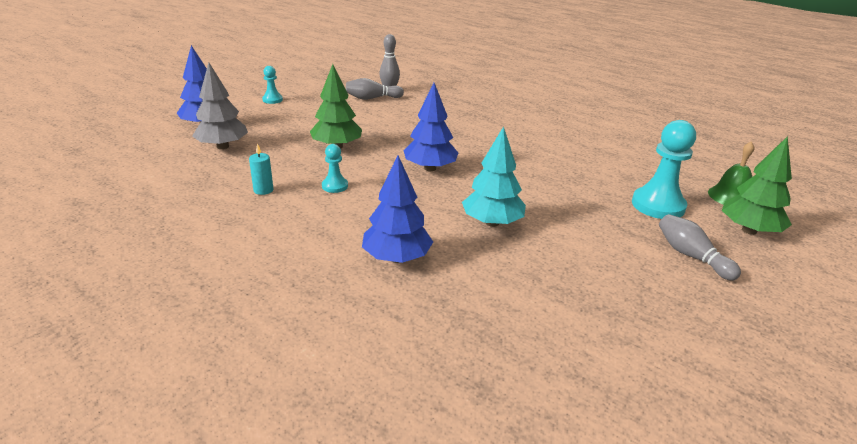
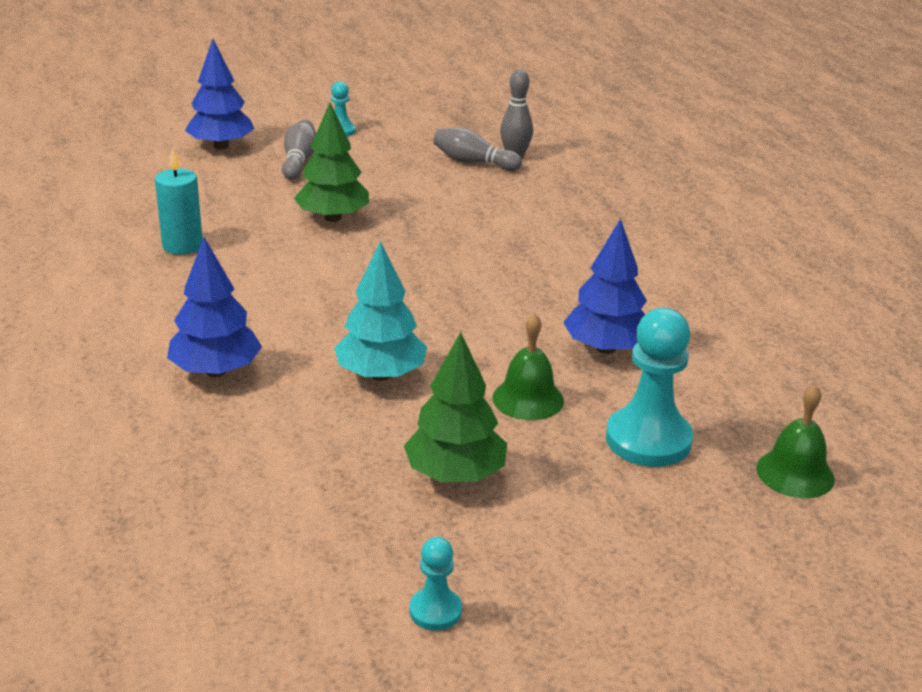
camera: 35 degrees right, 0 degrees up
(223, 146) = (206, 179): grey tree -> none
(263, 190) = (182, 246): turquoise candle -> turquoise candle, size x1.56
(335, 186) = (263, 267): turquoise pawn -> turquoise pawn (435, 611)
(430, 168) = (407, 282): blue tree -> blue tree (605, 348)
(579, 206) = (528, 399): none -> green bell
(691, 256) = (577, 516): grey bowling pin -> grey bowling pin (299, 161)
(749, 230) = (732, 524): green tree -> green tree (455, 474)

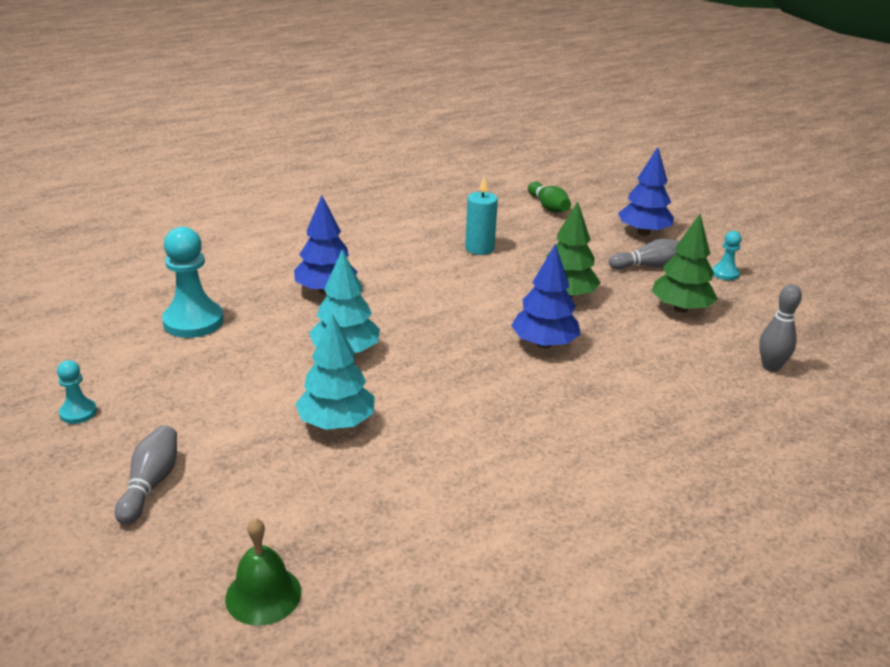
camera: 75 degrees right, 0 degrees up
(106, 182) = (548, 207): none -> green bowling pin
(455, 474) = (227, 401): green tree -> green tree (680, 308)
(473, 162) = (733, 346): grey bowling pin -> grey bowling pin (150, 484)
(528, 399) = (336, 423): green bell -> turquoise tree
(605, 348) = (433, 458): blue tree -> blue tree (544, 344)
(648, 440) = (294, 494): turquoise pawn -> turquoise pawn (193, 321)

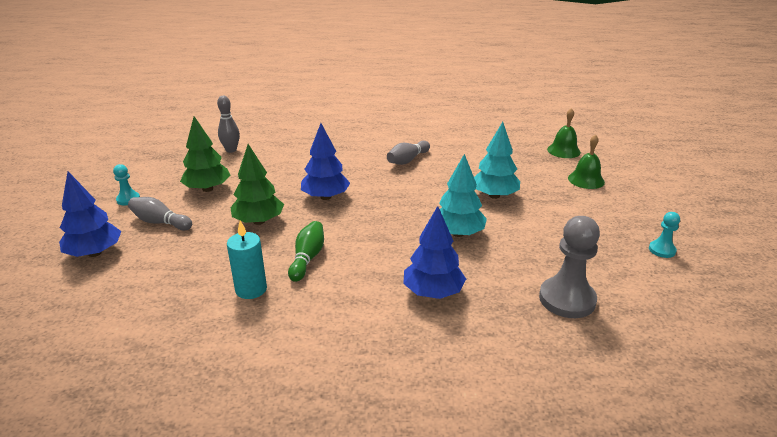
camera: 145 degrees left, 0 degrees up
(150, 484) = (611, 198): grey bowling pin -> grey bowling pin (407, 160)
(193, 321) = (567, 299): turquoise pawn -> grey pawn
(200, 515) = (586, 180): none -> green bell
(548, 207) = (100, 320): green bowling pin -> green bowling pin (307, 258)

